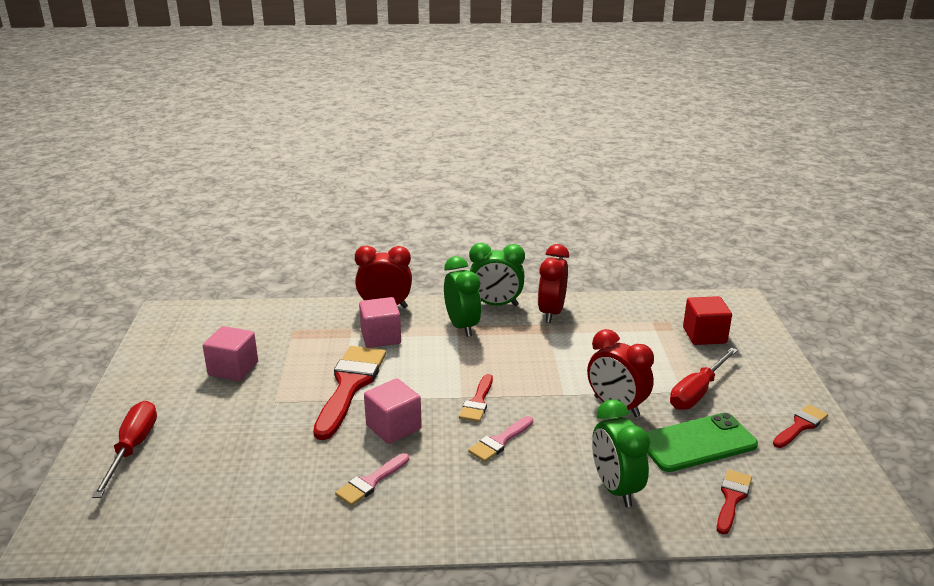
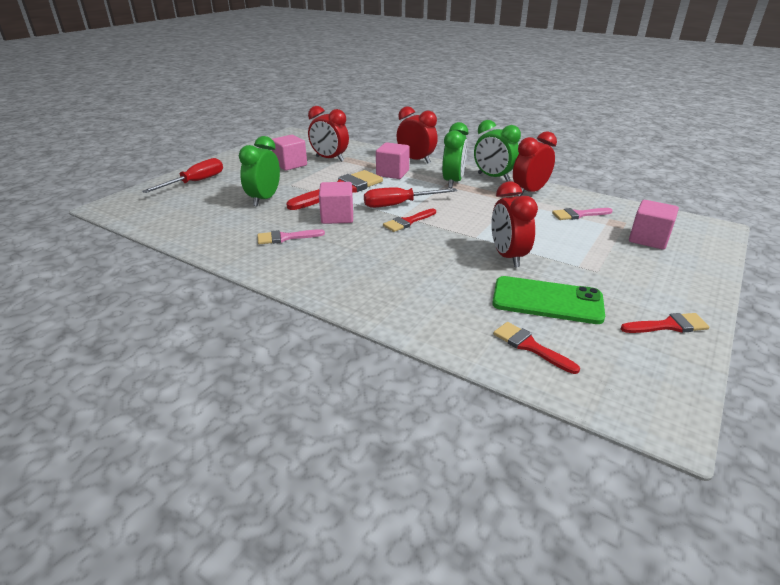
camera: 35 degrees right, 5 degrees up
(275, 341) = (329, 159): none -> red clock
(499, 441) = (393, 246): pink brush -> pink brush (578, 214)
(615, 488) = (439, 301): green clock -> green clock (264, 199)
(697, 392) = (592, 271): red screwdriver -> red screwdriver (399, 204)
(704, 335) = (648, 239): red cube -> pink cube
(732, 498) = (530, 346): red brush -> red brush turned 105 degrees counterclockwise

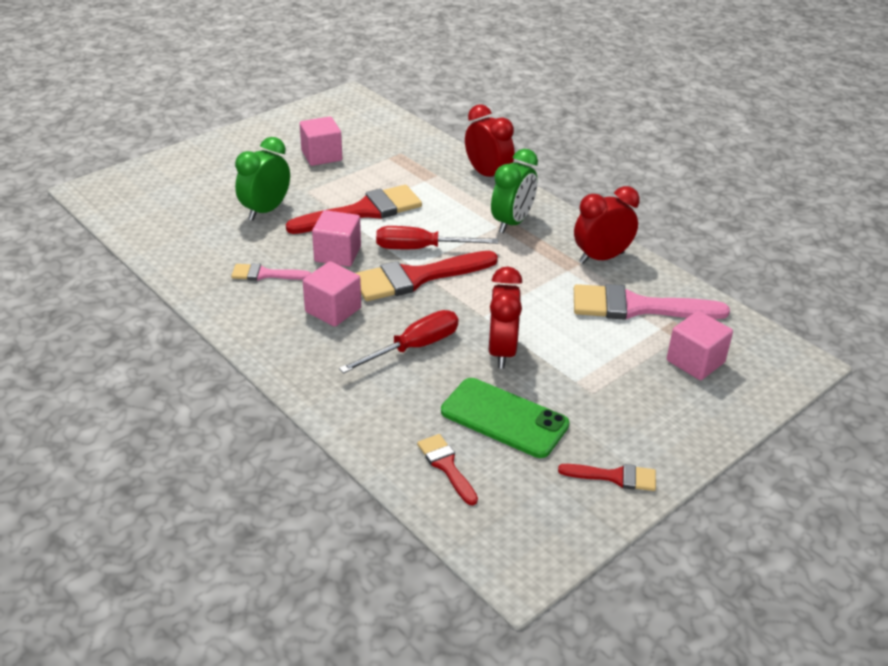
camera: 15 degrees right, 5 degrees up
(195, 182) = (197, 167): red screwdriver -> red screwdriver (414, 347)
(329, 159) = (376, 154): red clock -> none
(392, 173) = (443, 193): pink cube -> pink cube (333, 310)
(408, 222) = (416, 277): red brush -> red brush, size x1.92
(493, 177) = (571, 224): green clock -> none
(578, 214) = (637, 307): pink brush -> pink brush, size x1.92

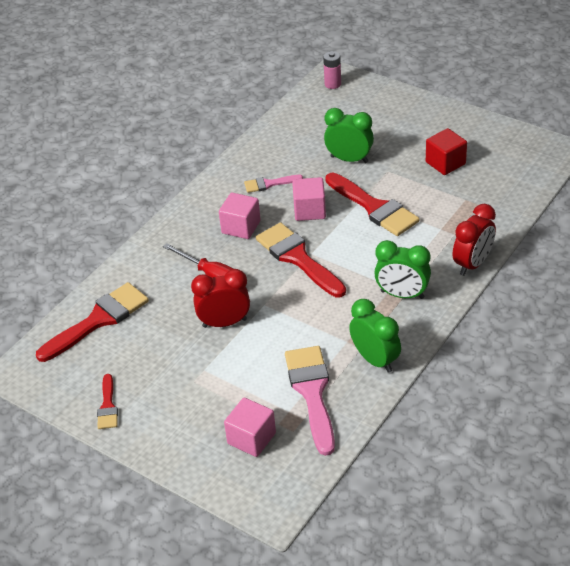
camera: 80 degrees right, 5 degrees up
(110, 194) = (332, 84): none -> pink battery
(265, 274) = (269, 184): pink brush -> pink brush turned 90 degrees counterclockwise
(321, 156) = (445, 163): pink cube -> red cube
(421, 248) = (338, 251): red screwdriver -> none
(446, 466) = (98, 320): red brush -> red brush, size x1.92
(504, 418) = (152, 338): green phone -> none
(601, 258) = (375, 360): red clock -> green clock

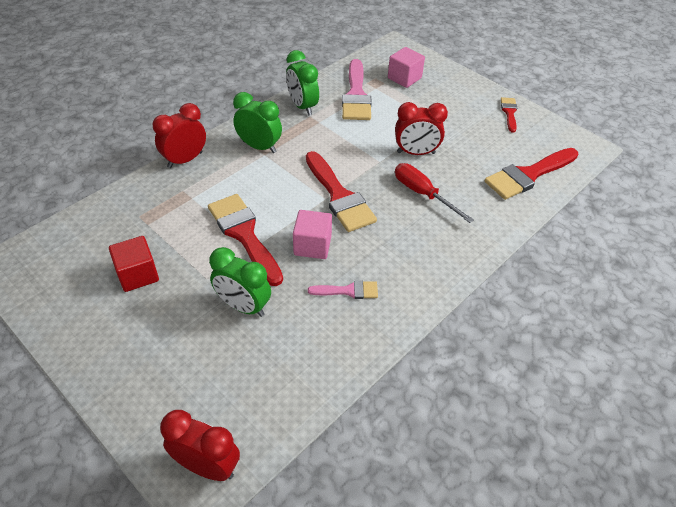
camera: 175 degrees left, 5 degrees up
(241, 227) = (389, 241): pink cube -> none
(332, 84) = (207, 466): pink battery -> red clock

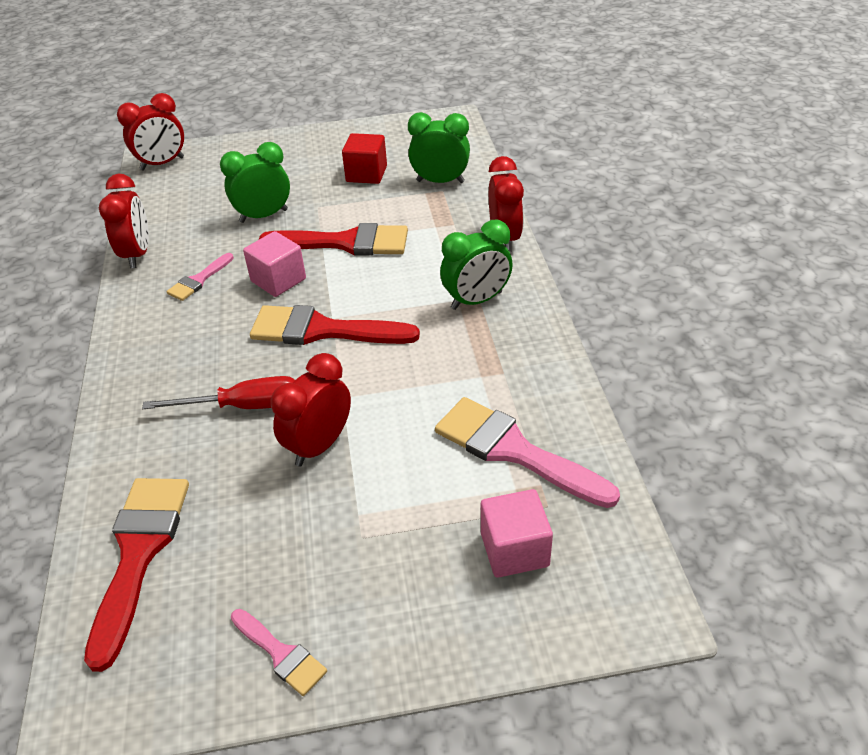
camera: 130 degrees right, 5 degrees down
(302, 106) = (533, 375): green clock -> green clock (440, 181)
(354, 357) = (137, 254): none -> red clock
(509, 112) = (281, 654): red brush -> pink brush

